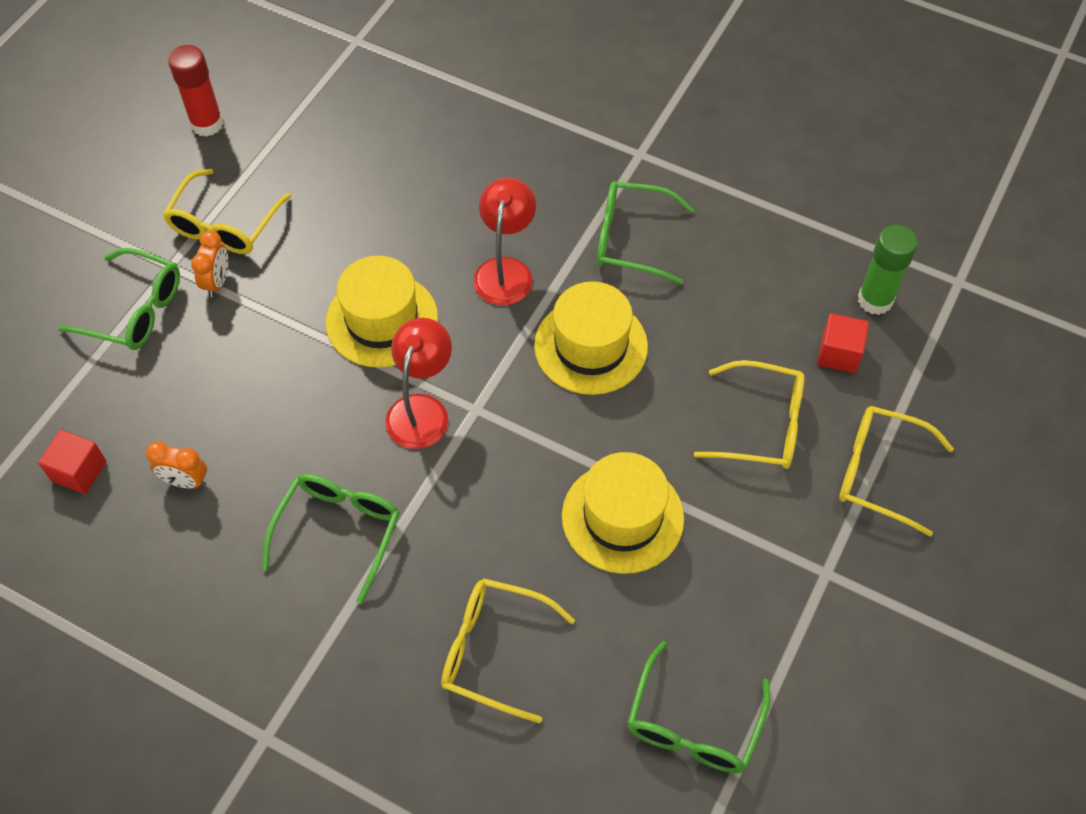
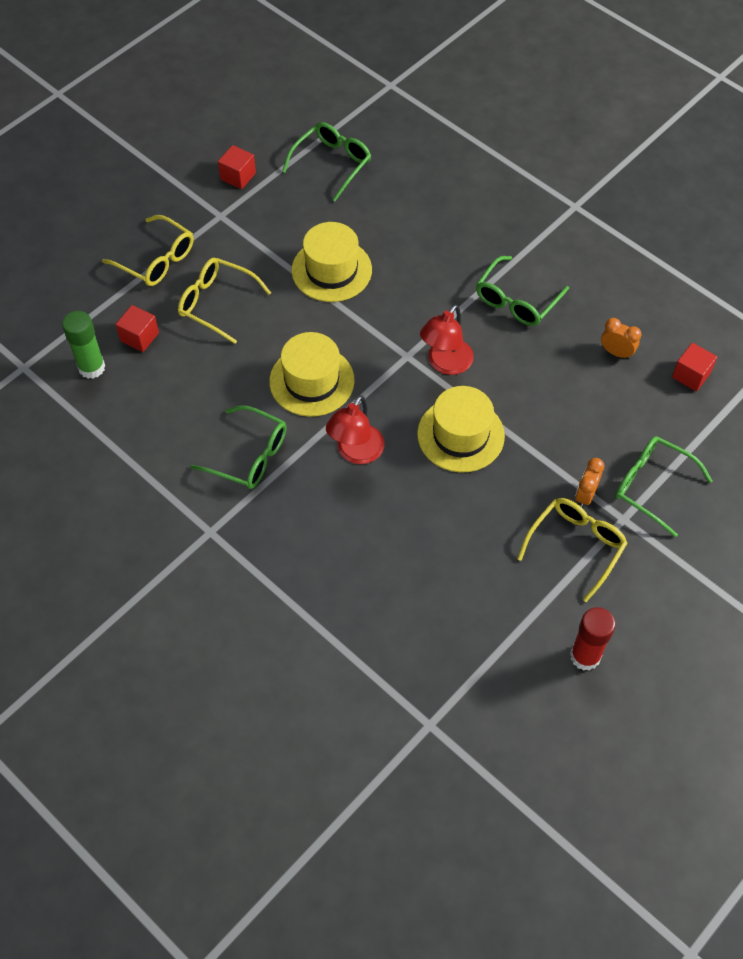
camera: 165 degrees left, 0 degrees up
(494, 651) = (434, 219): yellow glasses -> none
(835, 656) = (238, 176): none -> red cube

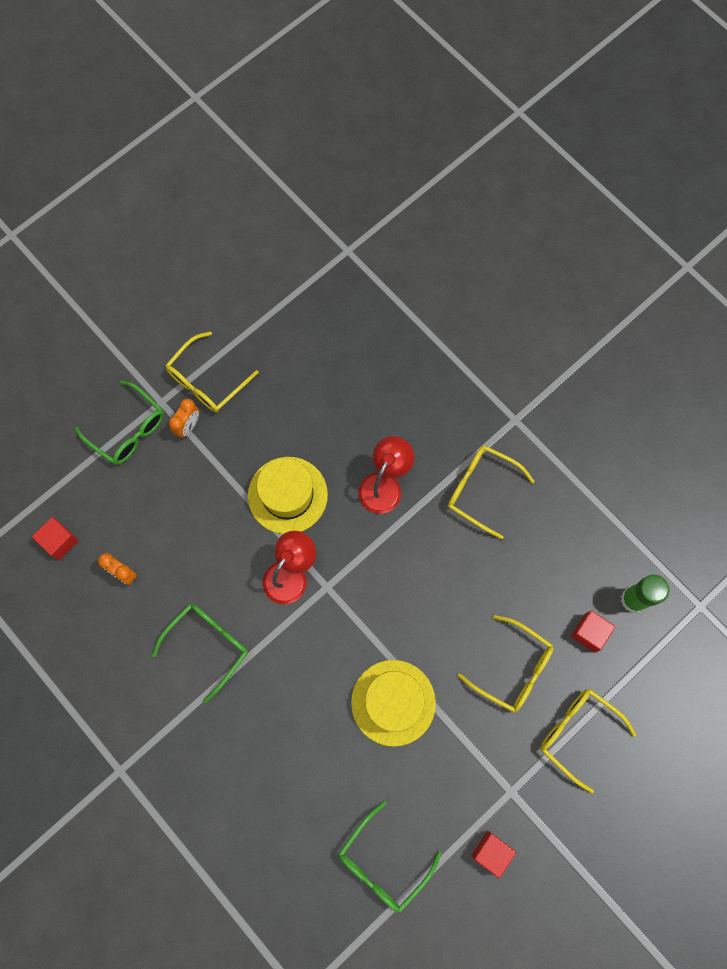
camera: 175 degrees left, 15 degrees up
(249, 456) = (481, 490): green glasses -> yellow glasses
(311, 381) = (420, 566): yellow hat -> none
(585, 656) = (220, 291): red glue stick -> none

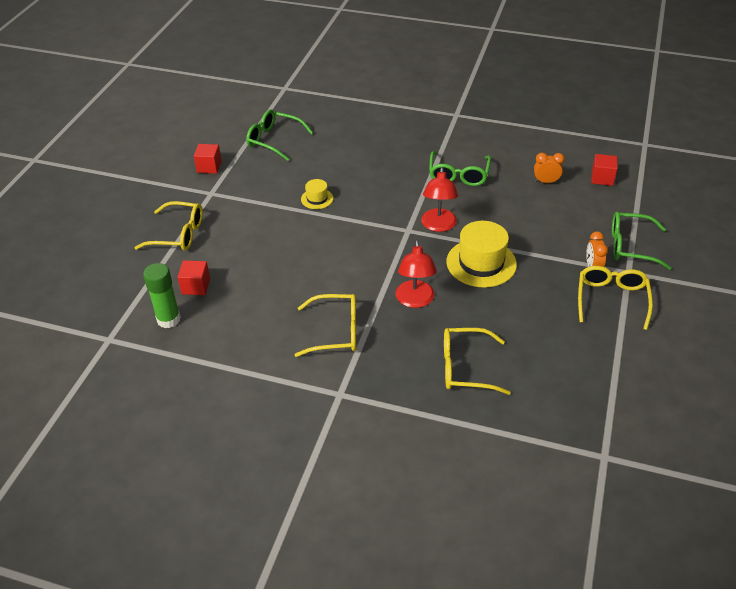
camera: 150 degrees right, 30 degrees down
(382, 863) = (274, 140): green glasses -> green glasses turned 75 degrees counterclockwise
(393, 702) = (317, 199): yellow hat -> yellow hat, size x0.51
(513, 668) = (244, 245): yellow glasses -> yellow glasses (465, 367)

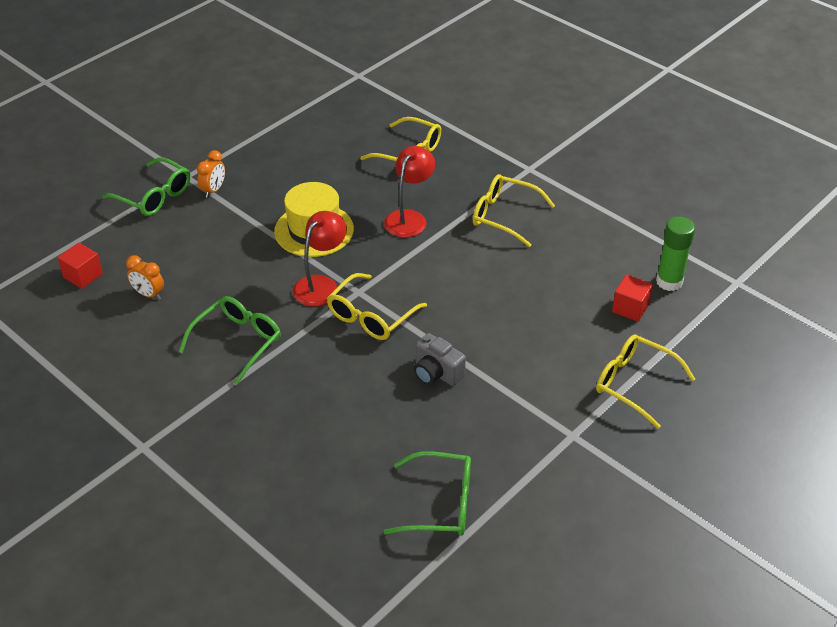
camera: 155 degrees left, 0 degrees up
(209, 167) = (560, 486): red cube -> none
(274, 140) = (440, 504): green glasses -> green glasses turned 45 degrees counterclockwise
(317, 199) = (436, 373): yellow hat -> grey camera
(611, 299) = (231, 160): yellow glasses -> yellow glasses (371, 316)

